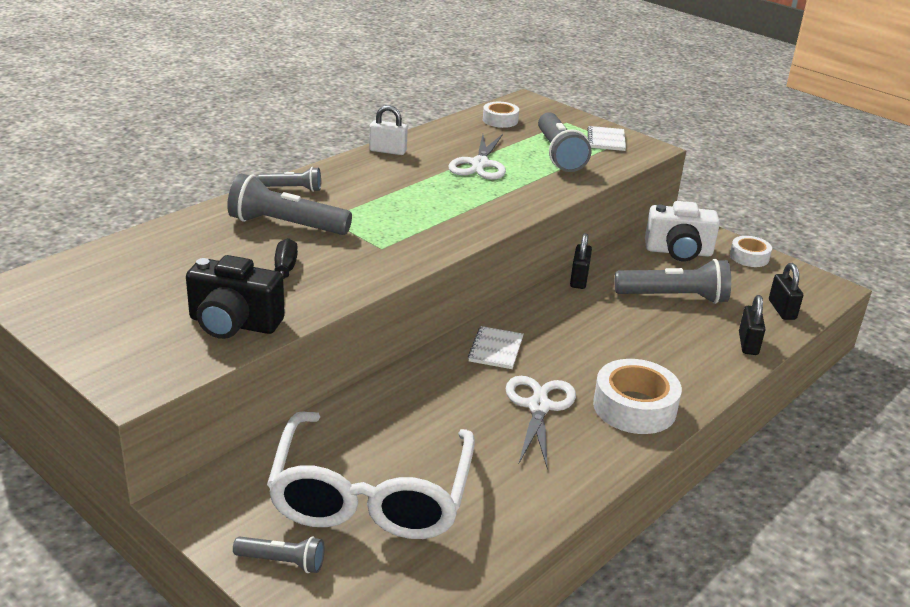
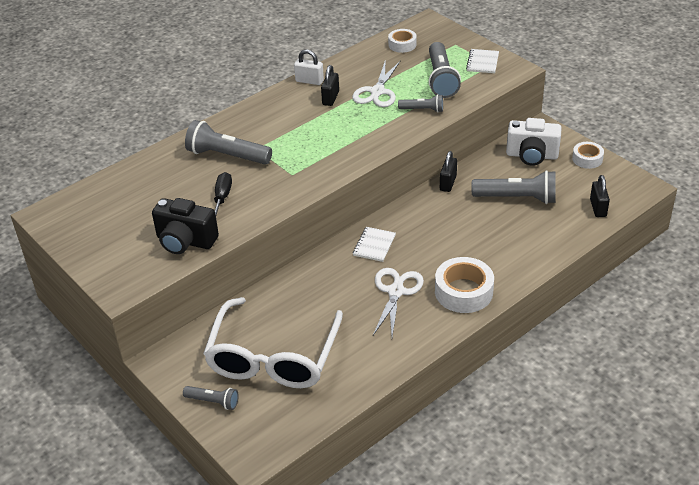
camera: 10 degrees right, 10 degrees up
(292, 189) = (235, 121): grey flashlight -> grey flashlight (422, 110)
(748, 344) = (562, 238): black padlock -> black padlock (330, 98)

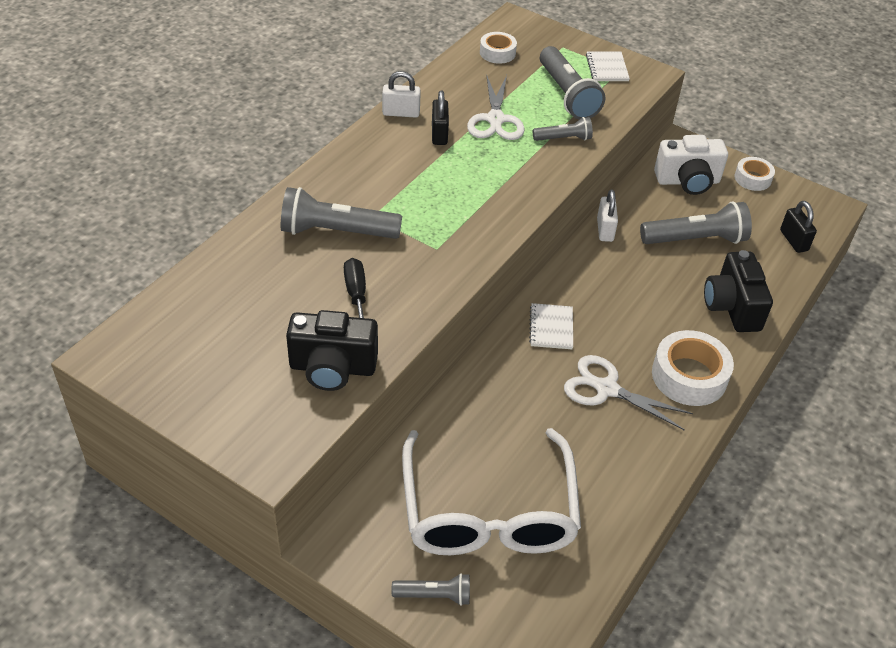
camera: 20 degrees left, 5 degrees up
(396, 291) = (606, 389): white scissors -> white scissors turned 60 degrees counterclockwise
(448, 183) = (605, 230): black padlock -> white padlock
(522, 249) = (732, 307): none -> black camera

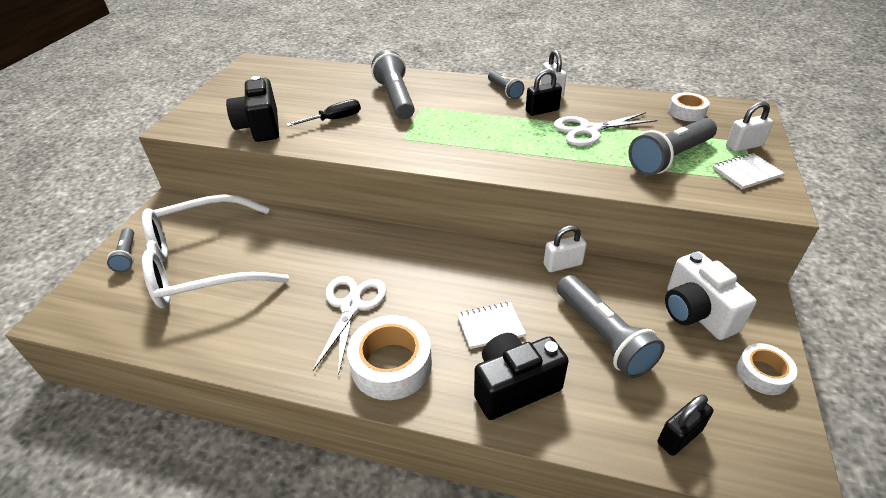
camera: 75 degrees right, 5 degrees down
(551, 327) = (411, 257): white notebook -> white notebook (490, 326)
(564, 138) = (600, 169): grey flashlight -> grey flashlight (504, 91)
(569, 51) = (744, 146): none -> white padlock

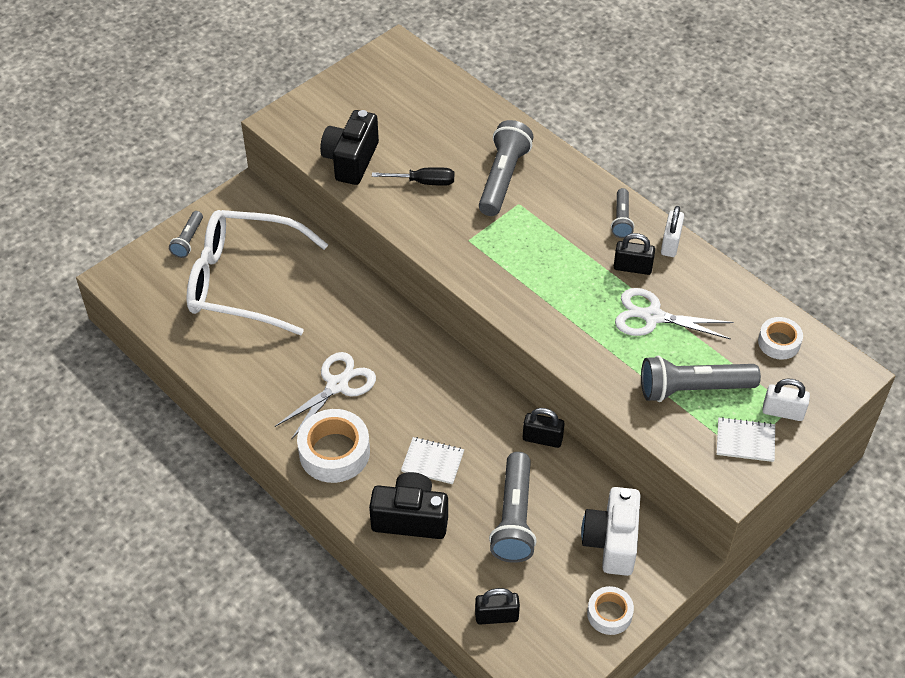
camera: 30 degrees right, 10 degrees up
(562, 264) = (542, 439): white padlock -> black padlock

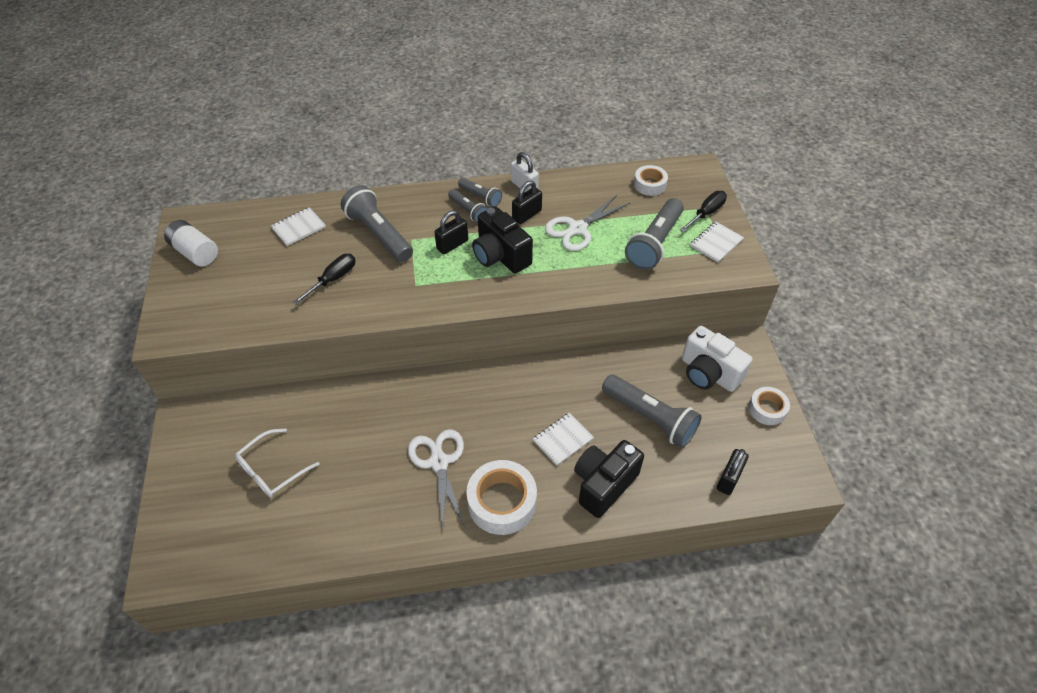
camera: 55 degrees left, 0 degrees up
(188, 240) = (184, 487): grey flashlight -> grey flashlight (468, 211)
(243, 281) = (272, 470): white glasses -> white glasses, size x0.49
(351, 160) = (261, 310): black camera -> black camera (500, 256)
(371, 78) = (195, 252): none -> white battery
(459, 121) = (298, 228): none -> white notebook
(542, 439) = (594, 361): black padlock -> black padlock (452, 245)
(783, 412) = (706, 213): white padlock -> black screwdriver

